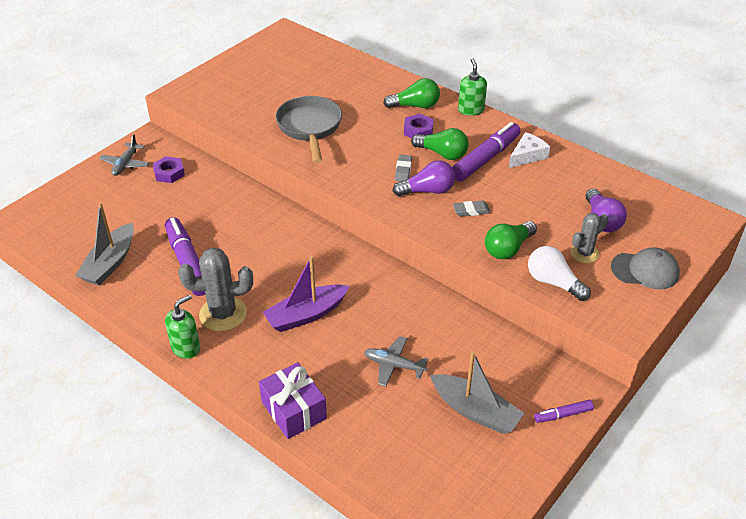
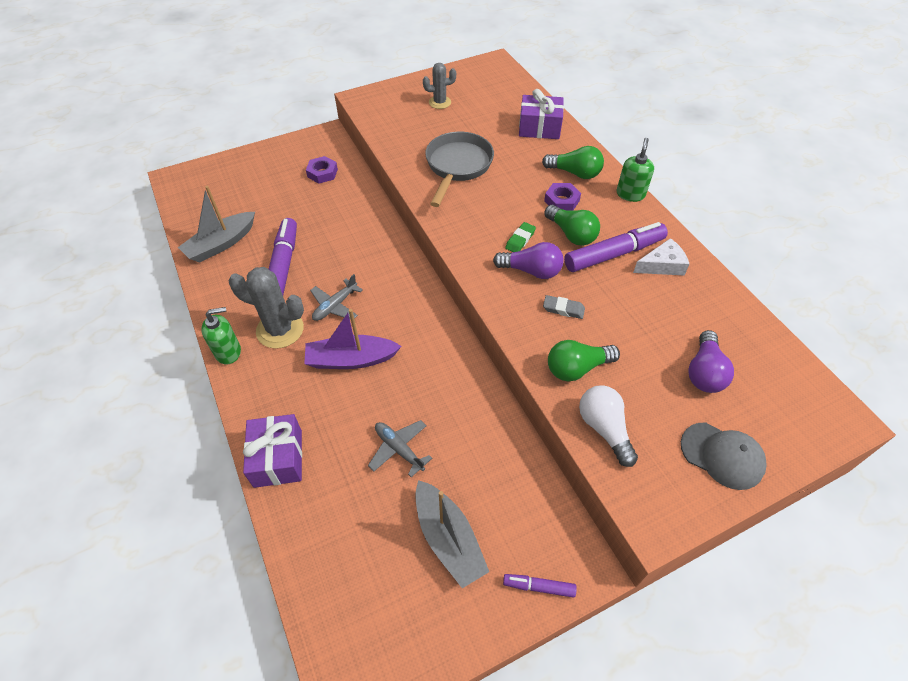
camera: 25 degrees right, 10 degrees up
(125, 164) = (293, 153): grey plane -> grey plane (335, 306)
(361, 77) = (539, 128): none -> purple gift
(403, 170) = (520, 240): grey eraser -> green eraser
(584, 253) = (660, 406): grey cactus -> grey cactus (440, 102)

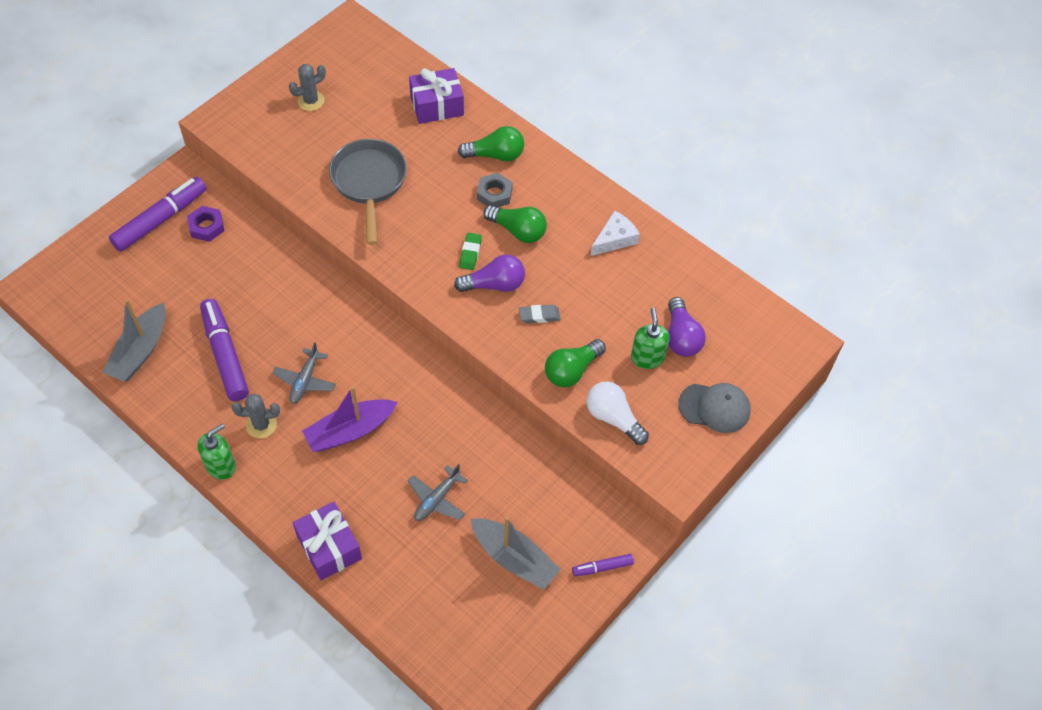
camera: 25 degrees left, 5 degrees up
(280, 330) = (261, 425): grey cactus -> grey cactus, size x0.61
(399, 449) = (437, 499): grey plane -> grey plane turned 75 degrees counterclockwise
(561, 201) = (494, 194): purple nut -> grey nut
(614, 254) = (566, 241): purple marker -> purple marker (161, 220)
(630, 194) = (560, 165): green soap dispenser -> green soap dispenser (647, 357)

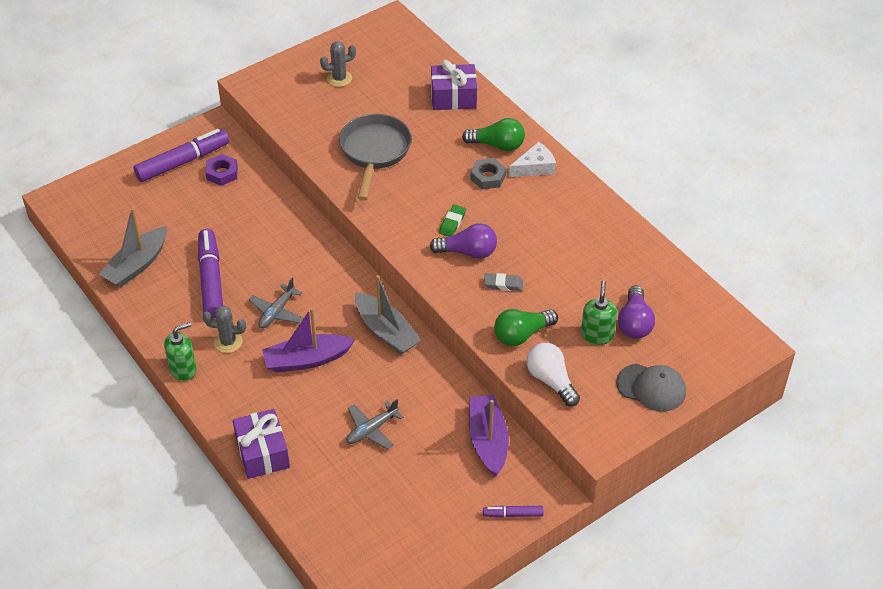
camera: 15 degrees right, 10 degrees down
(514, 558) = (431, 492): grey boat -> grey boat (386, 331)
(518, 230) = (502, 210): green light bulb -> none
(558, 489) = (488, 440): none -> purple boat
(615, 239) = (592, 231): white cheese -> white cheese (535, 167)

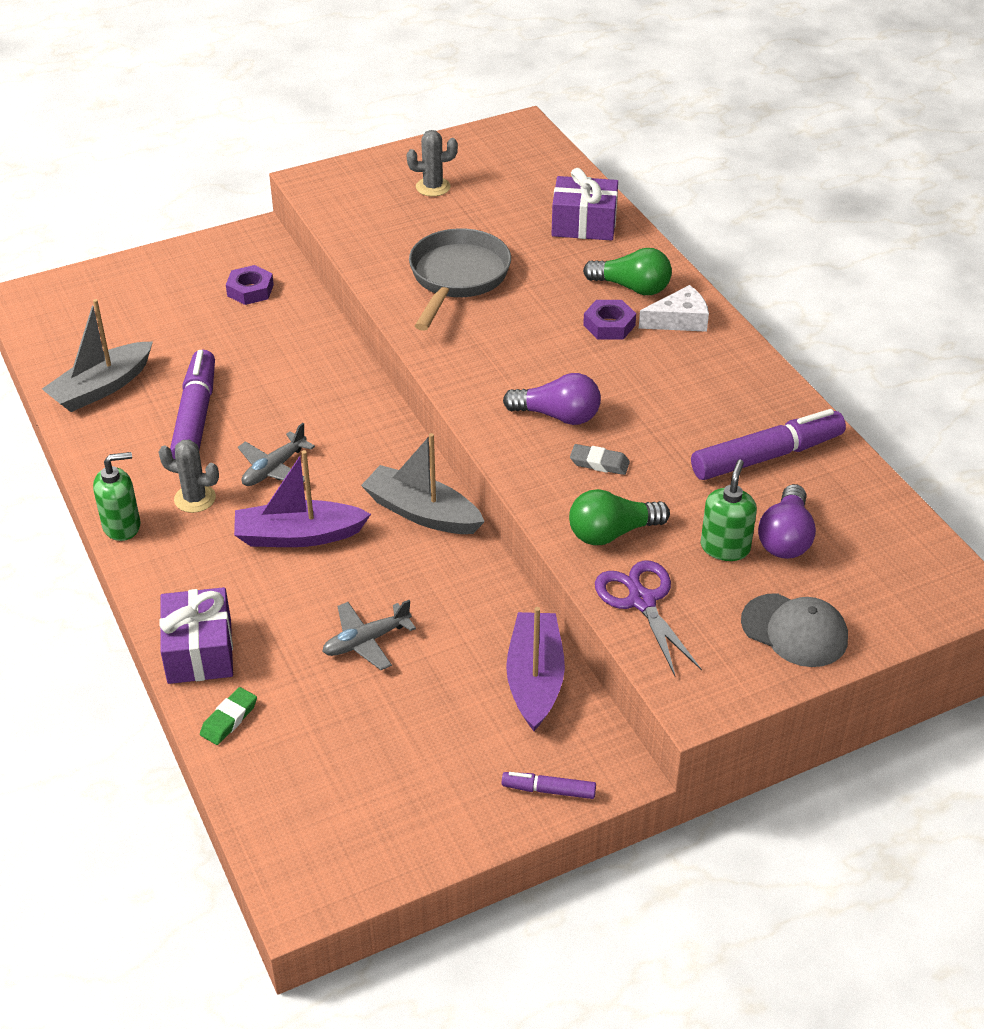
camera: 10 degrees right, 5 degrees down
(183, 162) = (202, 271): purple marker -> purple marker (767, 456)
(386, 331) = (422, 513): grey boat -> grey boat turned 150 degrees clockwise
(452, 223) = (544, 376): green eraser -> green eraser (229, 719)
(488, 177) = (609, 325): grey nut -> purple nut
(551, 381) = (642, 601): white light bulb -> purple scissors

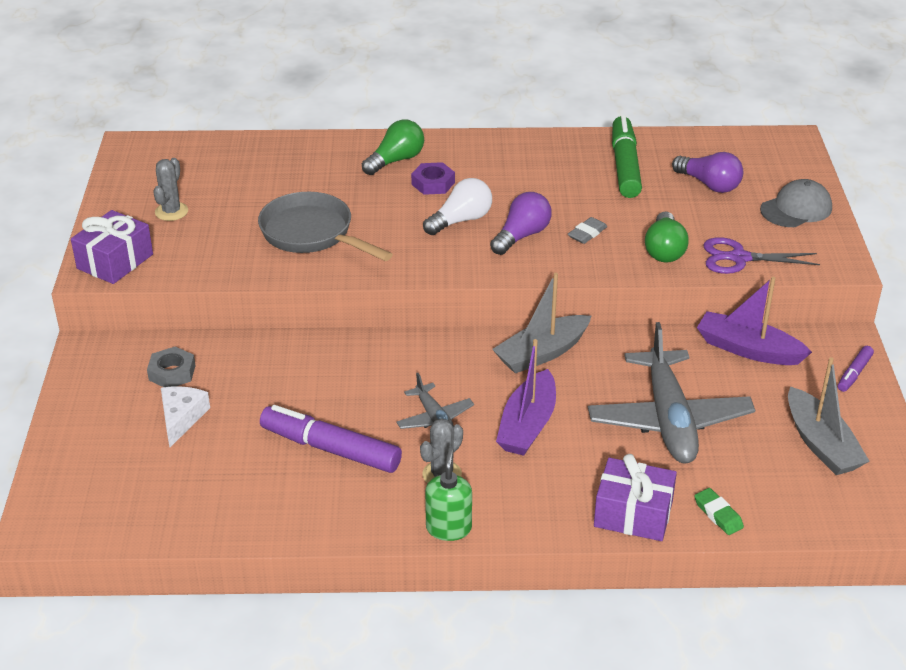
camera: 65 degrees left, 5 degrees down
(101, 388) = (238, 501): grey boat -> grey boat (821, 444)
(250, 290) = (172, 372): purple nut -> grey nut
(366, 641) = (669, 419): grey plane -> grey plane, size x2.03
(554, 365) = (461, 220): none -> white light bulb
(584, 224) = (296, 157): purple gift -> purple gift (115, 261)
(679, 320) = (452, 153): white cheese -> white cheese (181, 418)
(725, 547) = (705, 210): green soap dispenser -> none
(767, 456) = (625, 166): purple marker -> green marker

